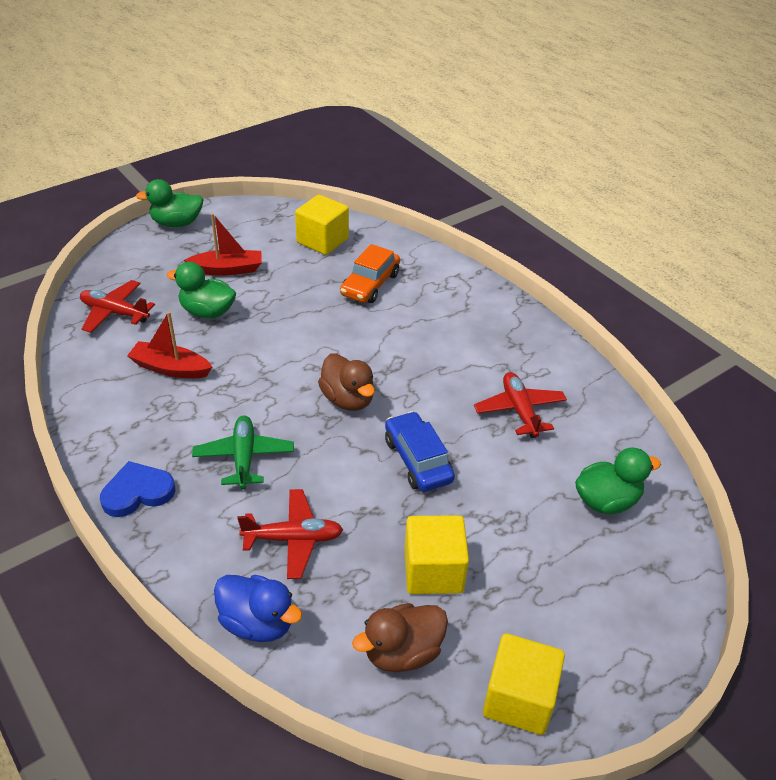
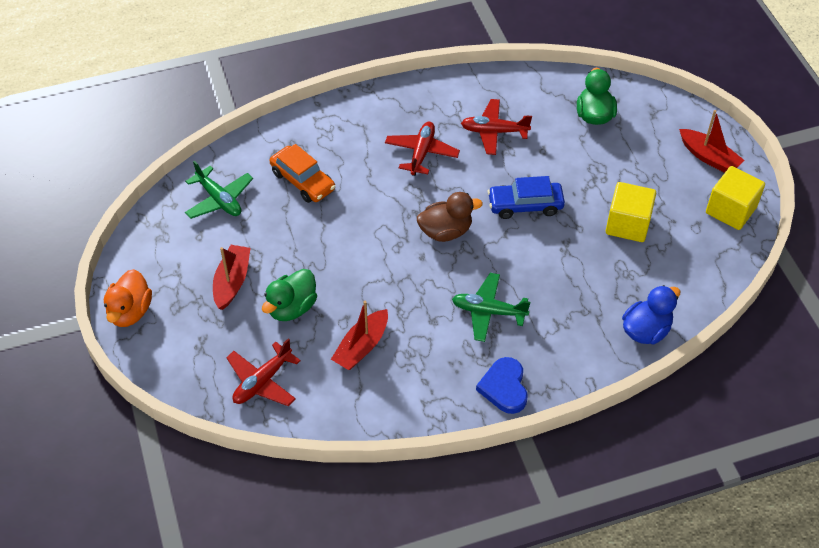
camera: 70 degrees left, 10 degrees up
(177, 223) = (130, 312): green duck -> orange duck
(293, 539) = (579, 296): red plane -> red plane (421, 153)
(322, 241) = (219, 199): yellow cube -> green plane
(402, 652) = (686, 257): brown duck -> none
(609, 652) = (709, 157): none -> red boat

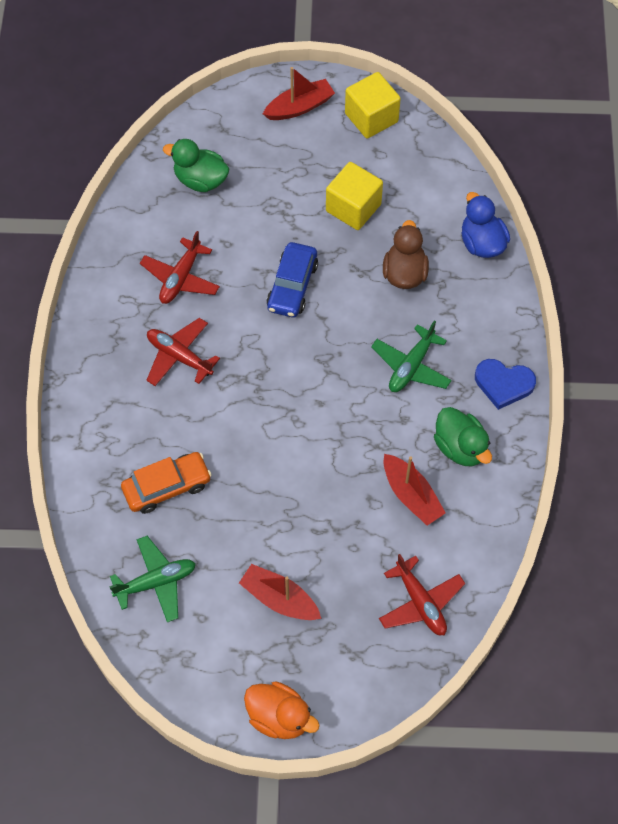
camera: 70 degrees left, 10 degrees up
(292, 307) = (337, 547): green duck -> green duck (460, 447)
(445, 231) = (296, 370): brown duck -> brown duck (404, 273)

